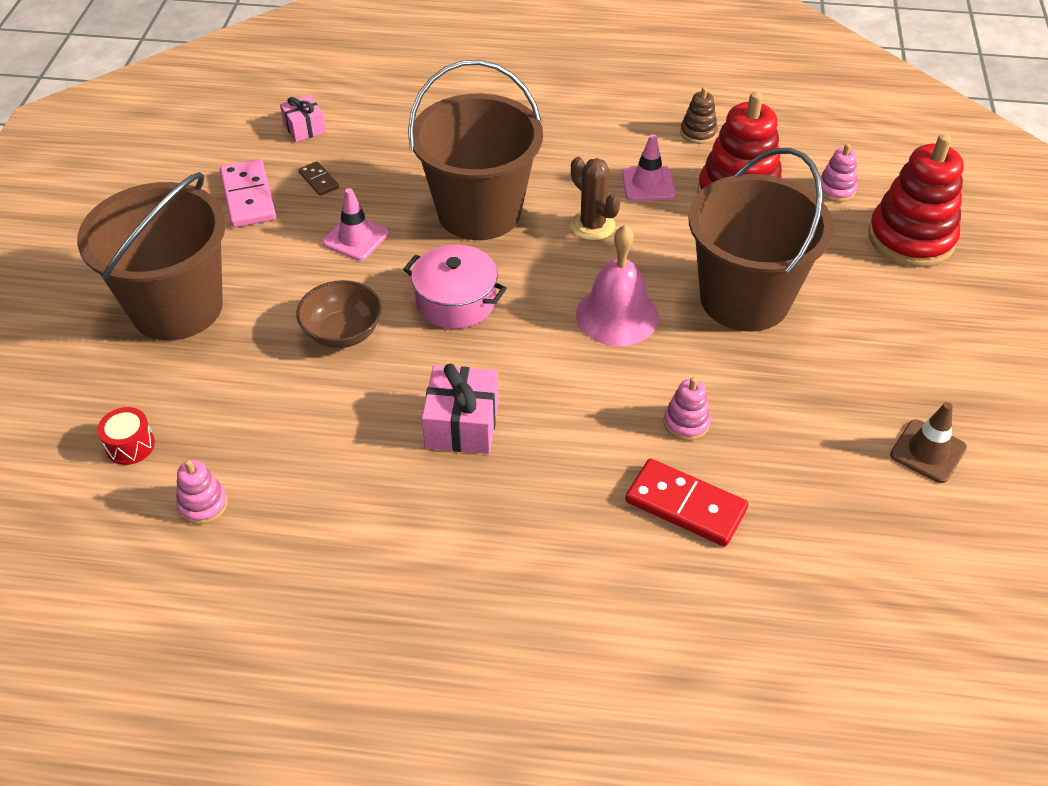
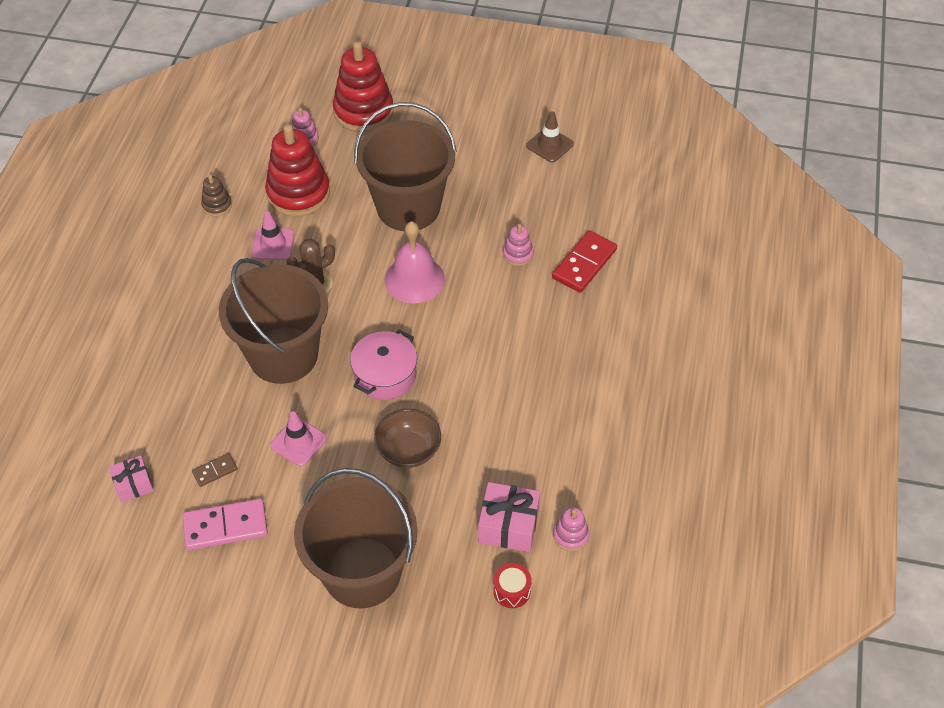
camera: 85 degrees left, 5 degrees up
(462, 424) = (508, 376): pink gift -> pink gift (508, 525)

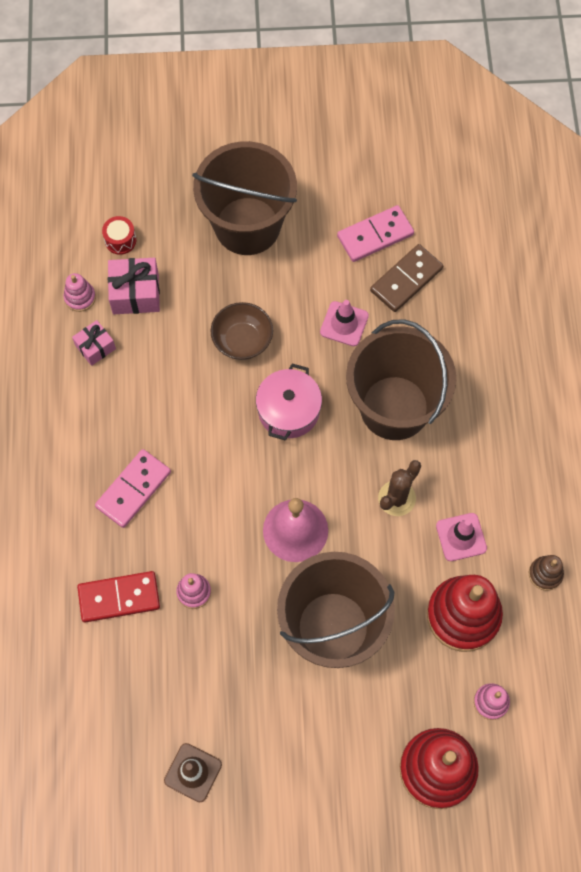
camera: 165 degrees right, 15 degrees up
(133, 484) = (470, 251): pink gift -> pink gift (95, 347)
(215, 471) = (406, 280): brown domino -> brown domino, size x1.92
(553, 341) = (133, 489): none -> pink domino
(584, 264) = (119, 598): red domino -> red domino turned 60 degrees clockwise

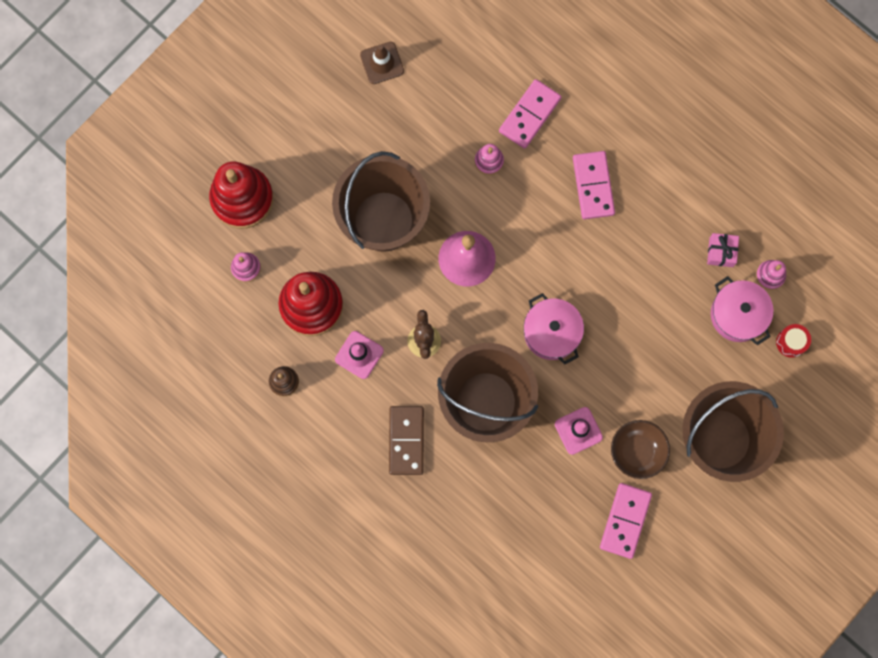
camera: 135 degrees right, 10 degrees up
(119, 598) = (529, 115): red domino -> pink domino
(135, 293) = (738, 315): pink gift -> pink pot
(242, 340) = (632, 351): brown bowl -> brown bowl (637, 451)
(406, 280) = (569, 507): brown domino -> brown domino (406, 440)

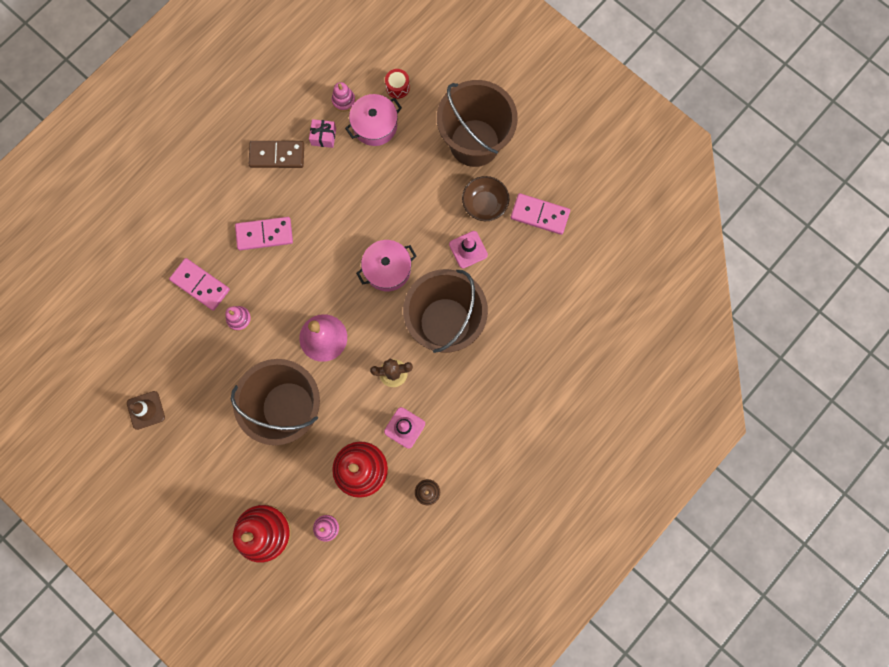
camera: 90 degrees left, 0 degrees up
(406, 440) = (477, 387): brown domino -> brown domino (277, 155)

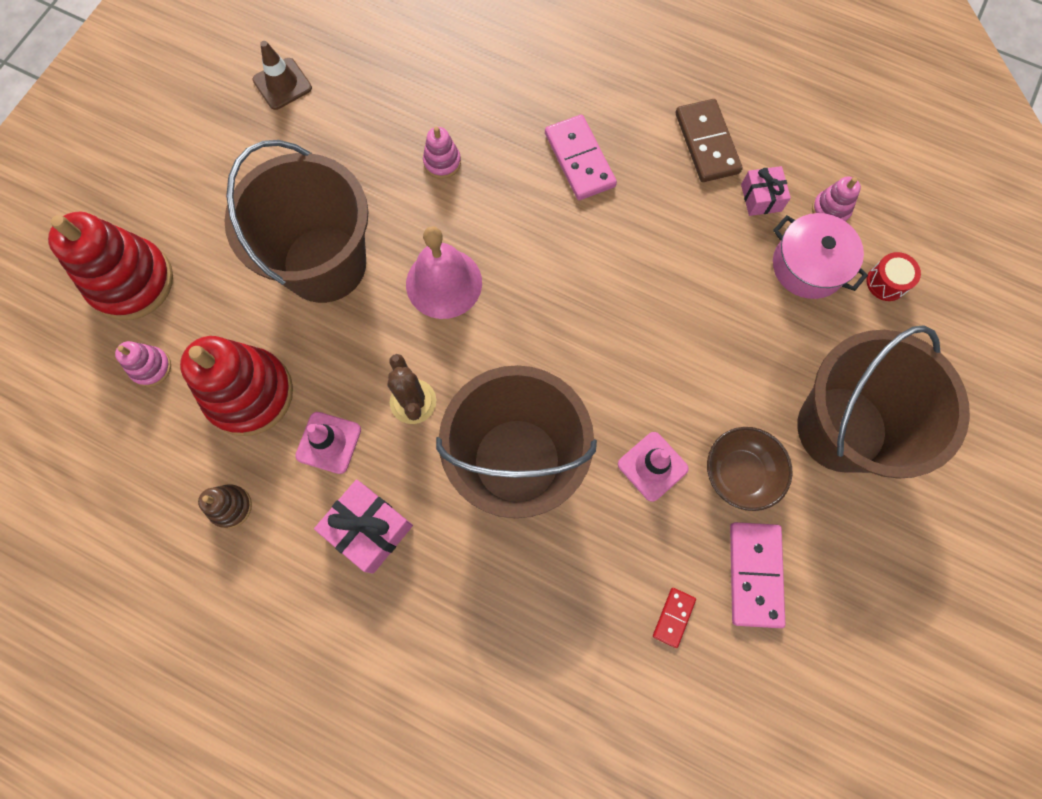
camera: 75 degrees right, 5 degrees down
(200, 285) = (478, 99): pink domino -> none
(387, 269) = (579, 347): pink pot -> none
(461, 414) = (369, 529): none -> pink gift
(551, 263) = (673, 617): none -> red domino

